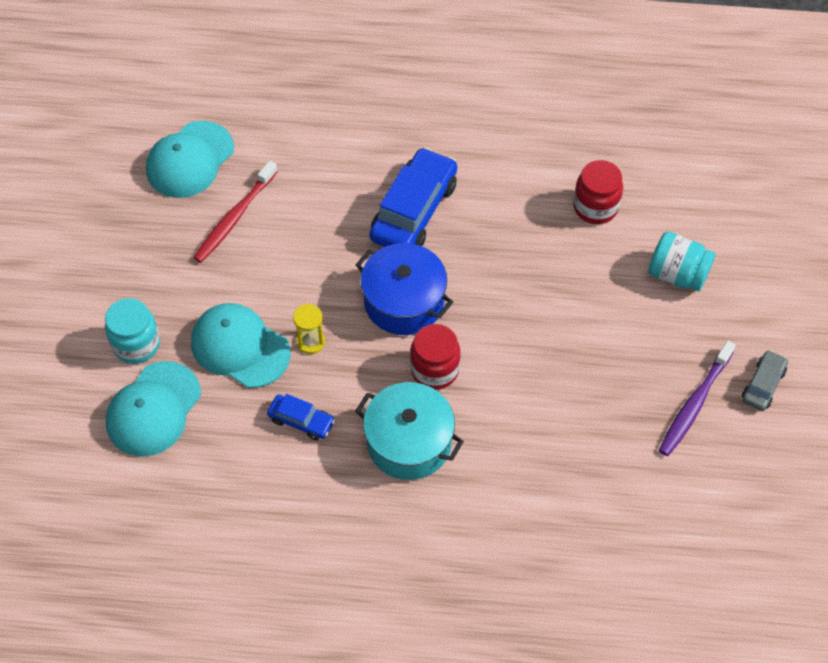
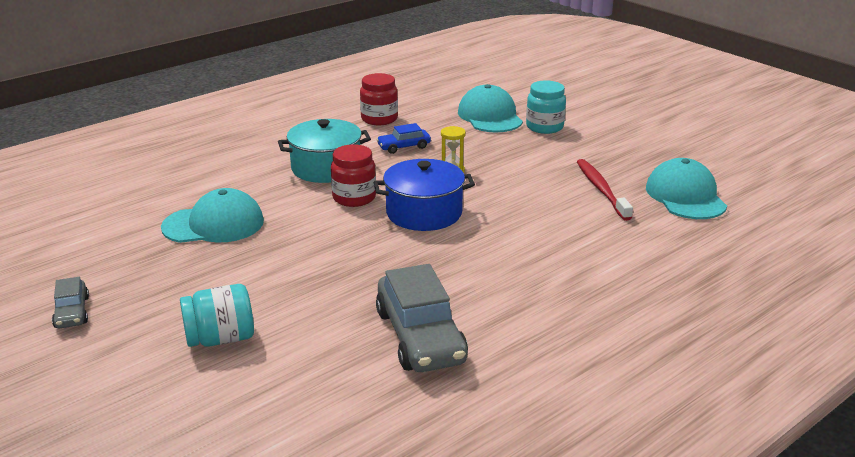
camera: 135 degrees right, 30 degrees down
(240, 347) = (488, 151): turquoise cap -> turquoise cap (214, 224)
(414, 211) = (496, 255): blue car -> none
(550, 179) = (420, 336): none -> grey car
(595, 207) = (353, 341): red jar -> red jar (379, 119)
(694, 404) = (129, 273): purple toothbrush -> none

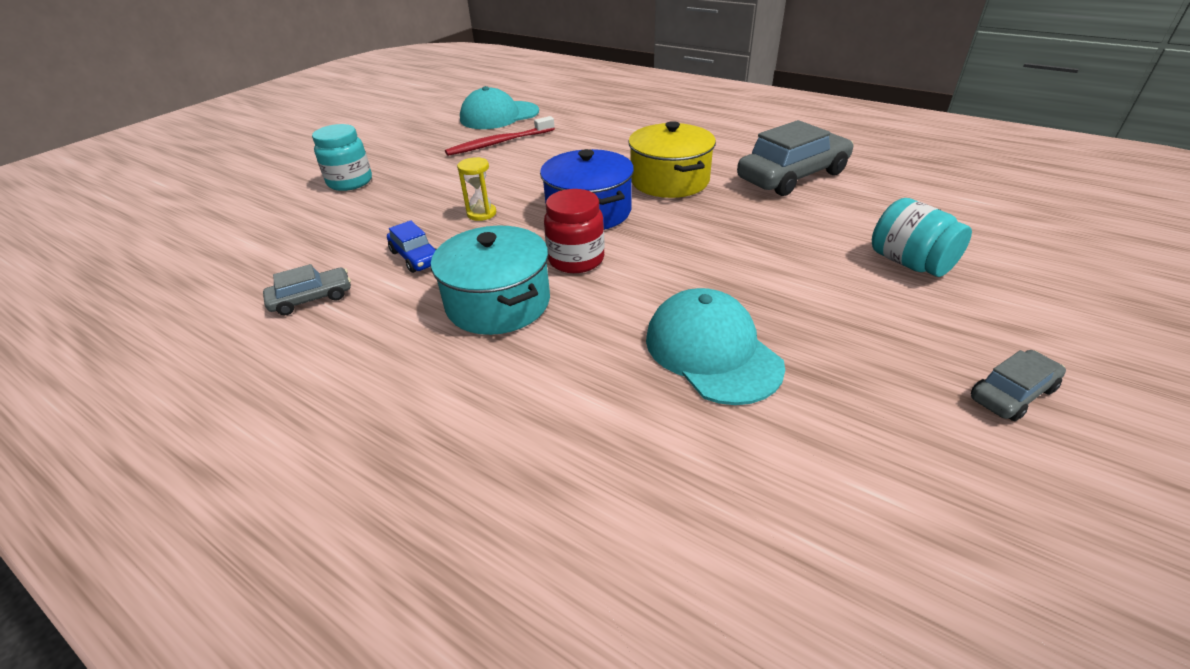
camera: 105 degrees left, 10 degrees up
(379, 119) = (312, 299): red jar -> grey car
(457, 261) = (669, 180): none -> yellow pot
(490, 116) = (312, 217): turquoise cap -> none

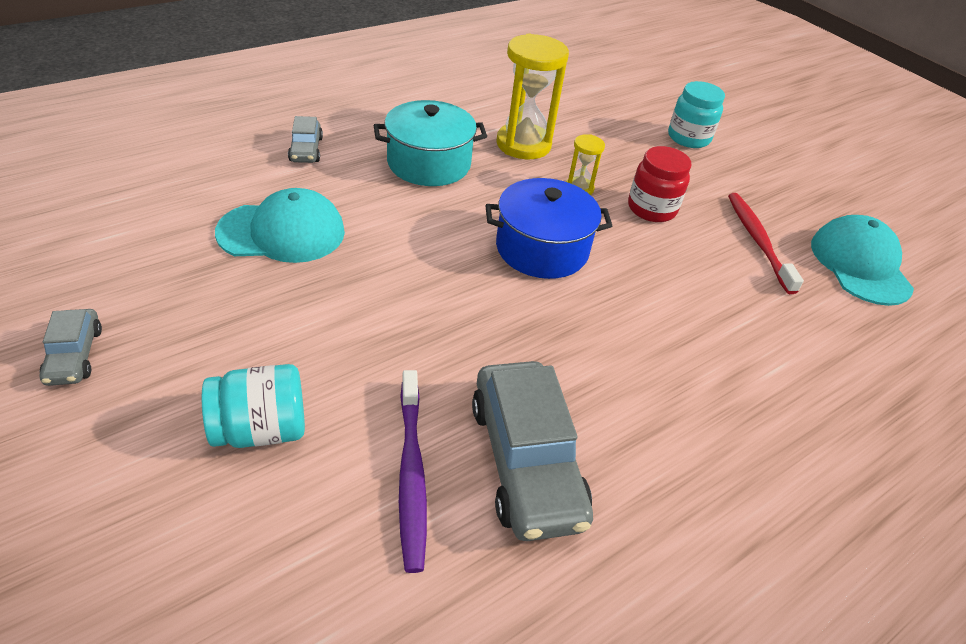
camera: 105 degrees right, 5 degrees up
(312, 299) = (497, 101): grey car -> grey car (306, 149)
(416, 257) = (523, 144): blue car -> yellow hourglass
(576, 260) = (458, 213): red jar -> red jar (651, 209)
(669, 180) = (580, 334): yellow pot -> none
(853, 204) = (411, 474): none -> purple toothbrush

